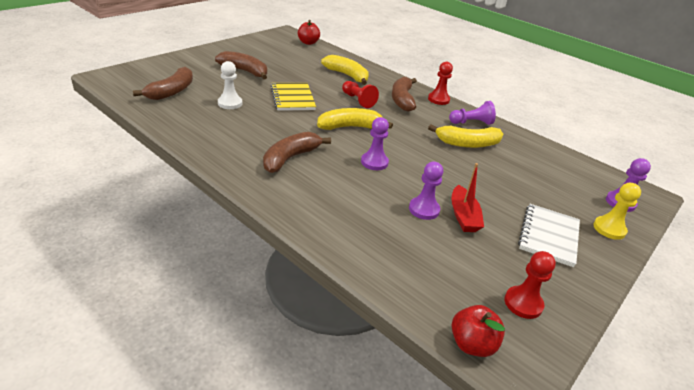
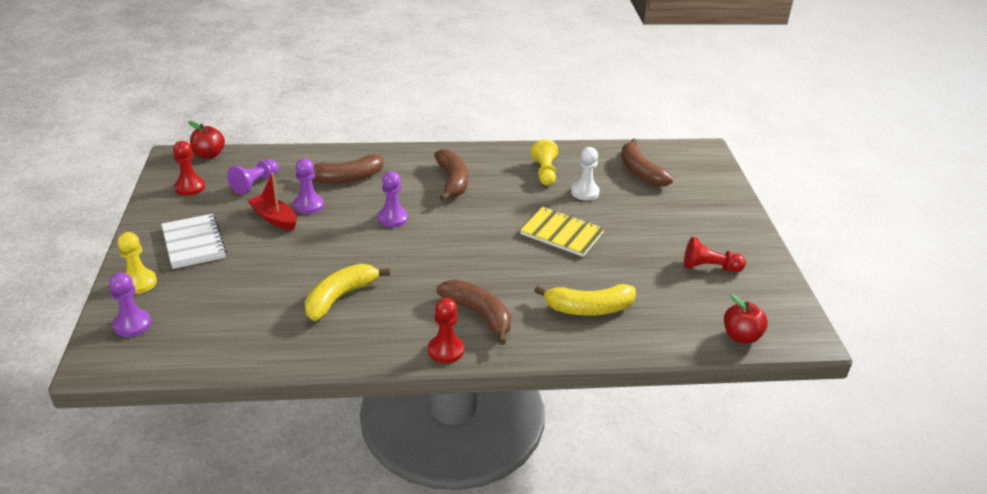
camera: 135 degrees right, 0 degrees up
(221, 125) = (545, 172): none -> yellow pawn
(245, 71) = (663, 232): brown banana -> brown banana (346, 178)
(350, 127) = (463, 238): yellow banana -> none
(358, 100) = (513, 277): red pawn -> red pawn (709, 267)
(471, 123) = (367, 335): purple pawn -> purple pawn (255, 183)

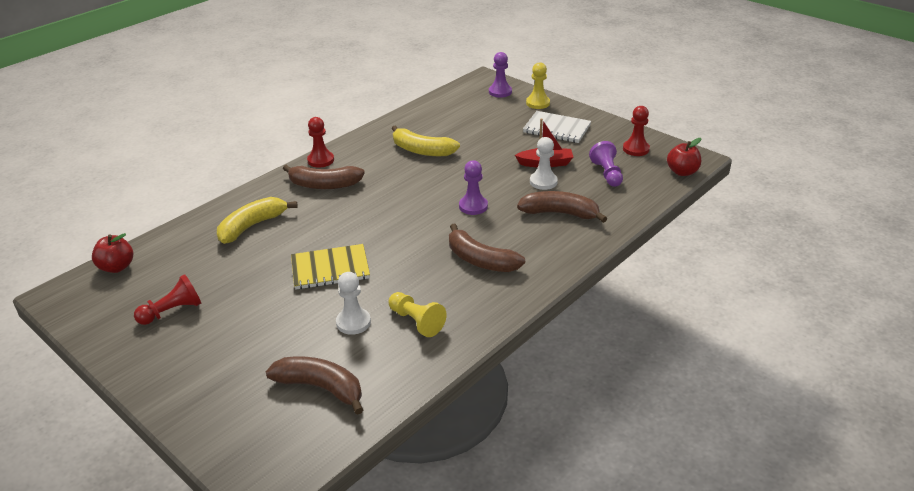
camera: 140 degrees right, 0 degrees up
(308, 205) = (543, 182): purple pawn -> white pawn
(340, 297) = (422, 150): yellow banana -> yellow banana turned 120 degrees clockwise
(346, 178) = (560, 213): brown banana -> brown banana turned 75 degrees clockwise

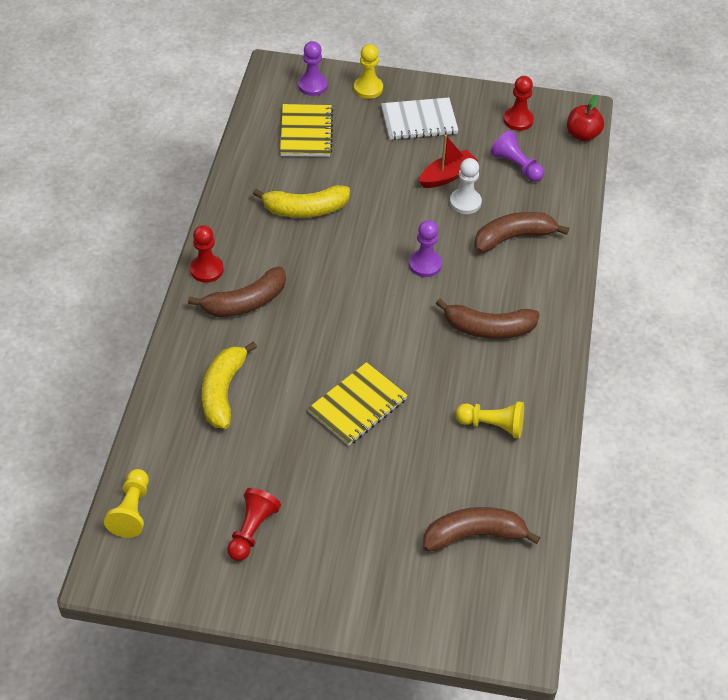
camera: 35 degrees left, 15 degrees up
(117, 267) = (132, 510): red apple -> yellow pawn
(353, 322) = (438, 454): white pawn -> none
(468, 113) = (306, 132): none -> yellow notebook

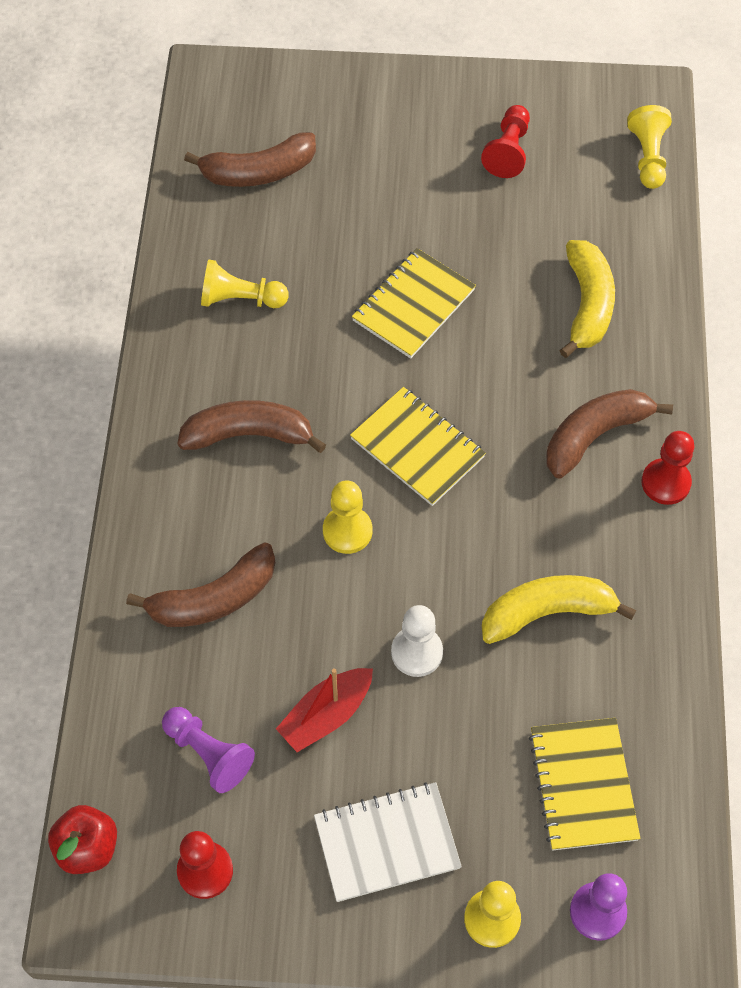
camera: 175 degrees right, 10 degrees up
(371, 308) = (417, 448): none -> yellow notebook
(425, 264) = (347, 531): purple pawn -> yellow pawn
(465, 202) = (293, 660): white pawn -> white pawn (417, 652)

